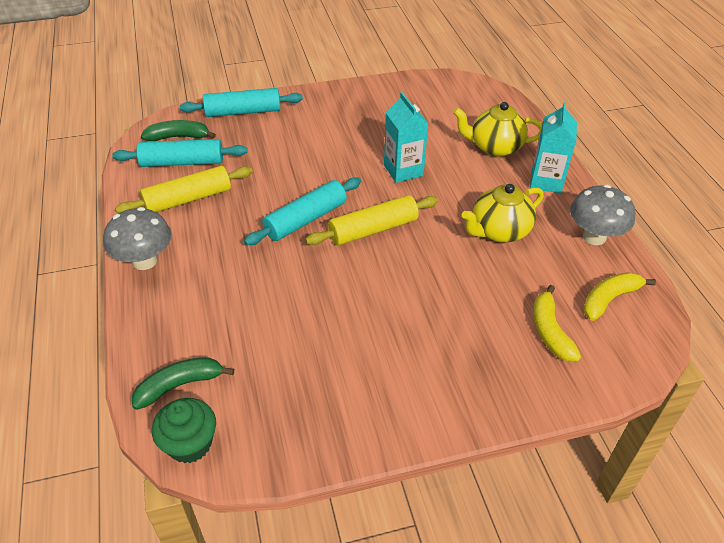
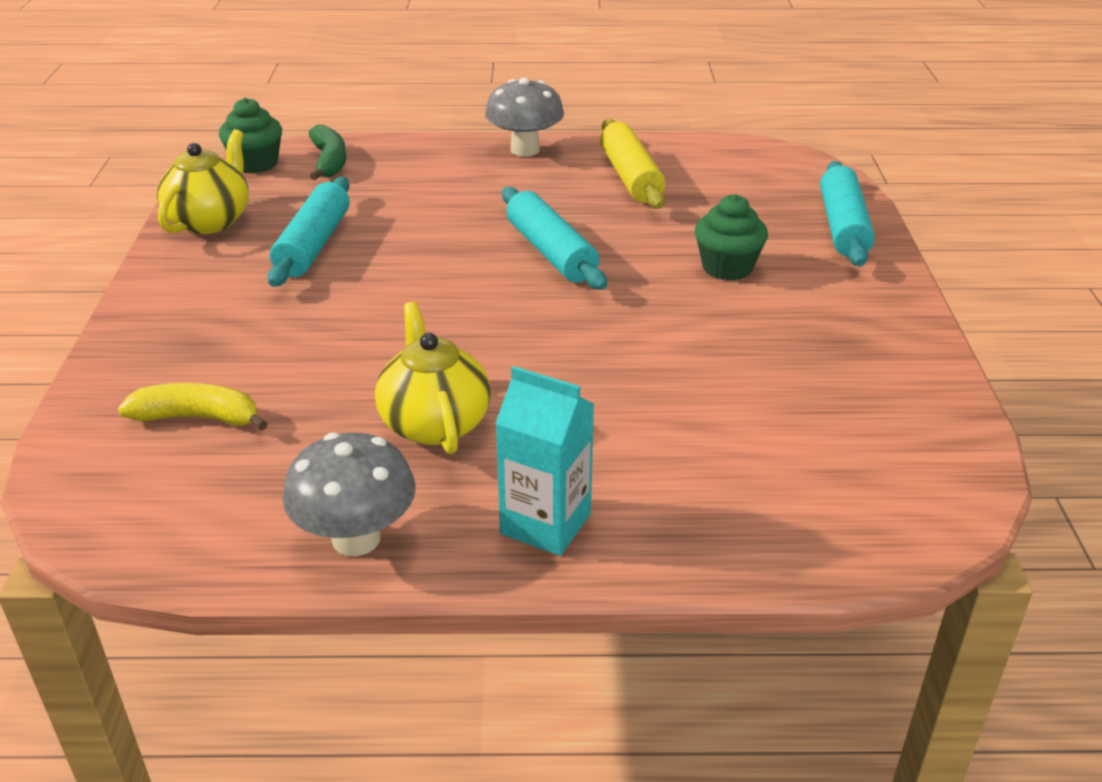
camera: 105 degrees right, 10 degrees down
(178, 137) = (778, 176): green banana -> none
(182, 162) = (714, 176): turquoise rolling pin -> turquoise rolling pin (314, 245)
(302, 148) = (727, 267): none -> green cupcake
(373, 229) = (502, 302): yellow rolling pin -> none
(403, 170) = (639, 354): turquoise carton -> none
(494, 147) = (682, 481): yellow teapot -> yellow teapot (210, 220)
(609, 299) = (206, 503): yellow banana -> none

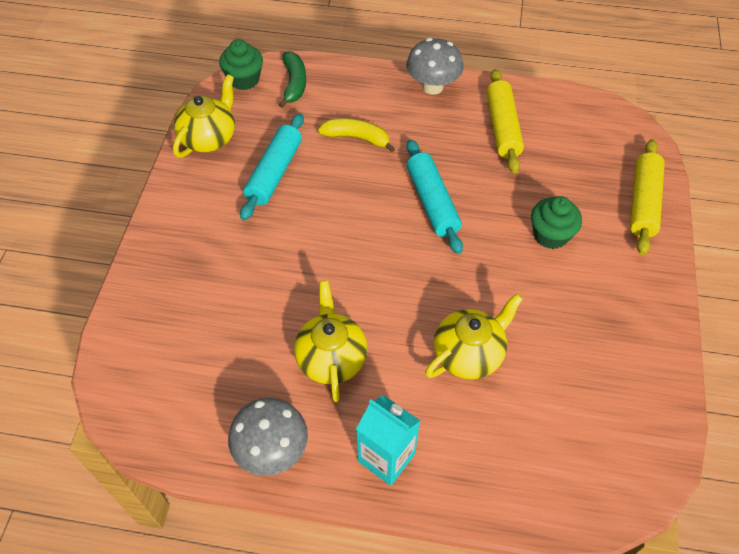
camera: 10 degrees right, 20 degrees up
(198, 418) = (188, 330): yellow banana -> yellow banana (356, 138)
(645, 396) = (469, 354): none -> yellow teapot
(843, 227) = (643, 203): turquoise rolling pin -> yellow rolling pin

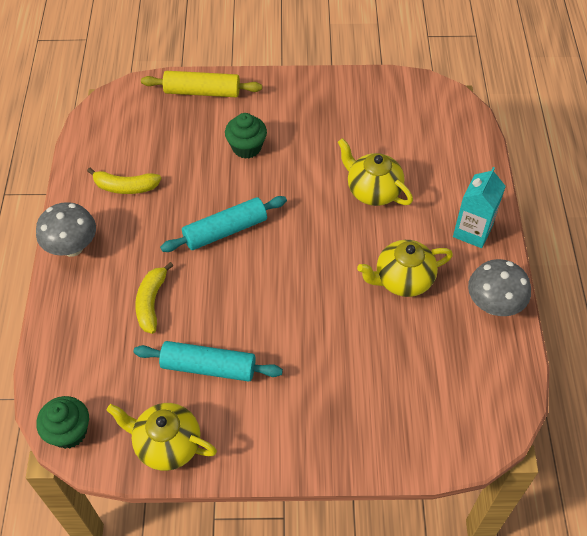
camera: 100 degrees left, 0 degrees up
(294, 83) = (73, 377): green banana -> none
(502, 127) = (125, 187): yellow rolling pin -> yellow banana

